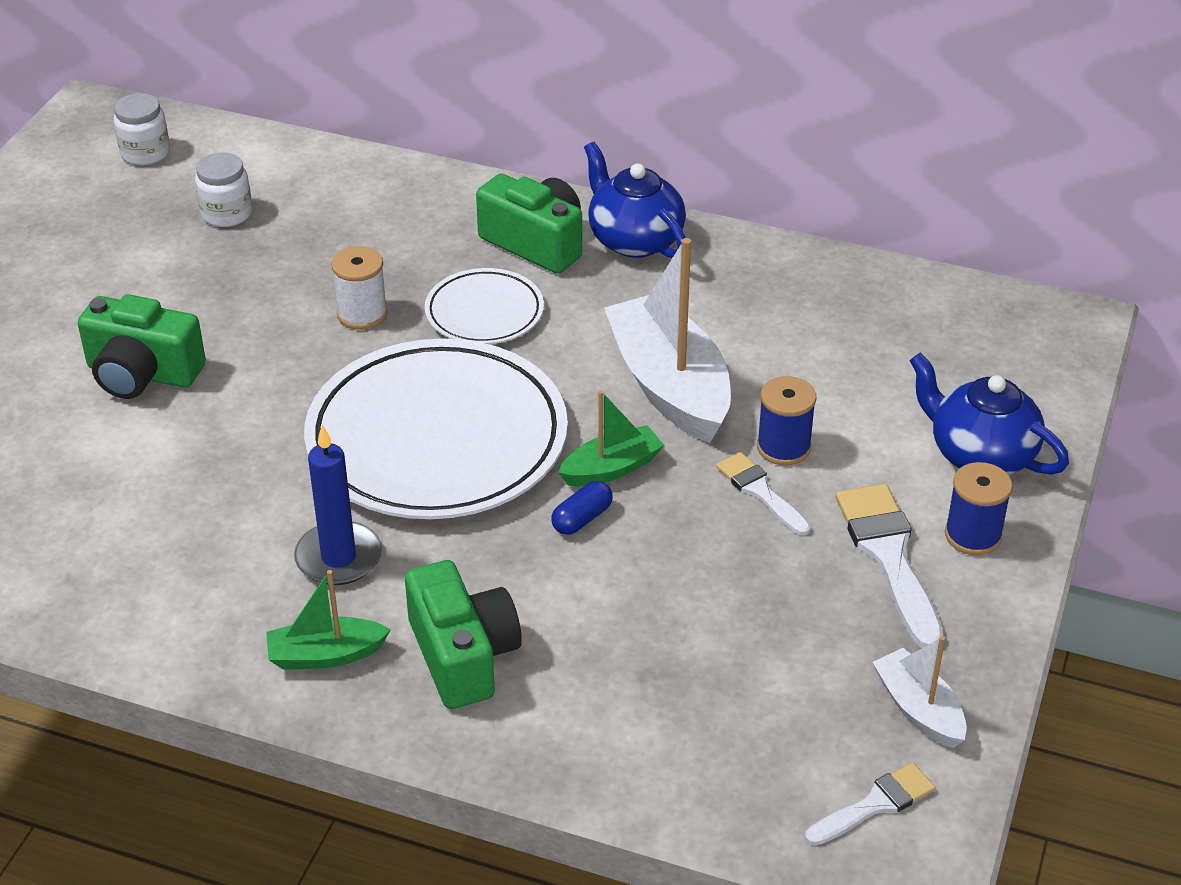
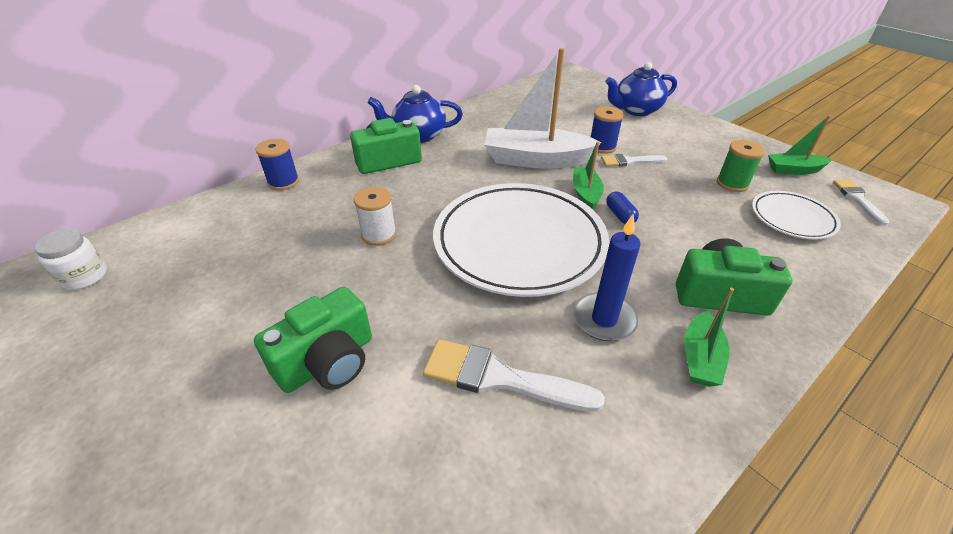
camera: 60 degrees left, 0 degrees up
(226, 213) = (209, 259): white jar -> none
(484, 312) = (425, 193): white plate -> white plate (792, 218)
(791, 631) = (732, 183): none -> green spool
(889, 557) = (690, 146): white brush -> white brush (499, 378)
(919, 709) = (793, 170): white boat -> green boat
(973, 535) = (685, 126): blue spool -> blue spool (283, 182)

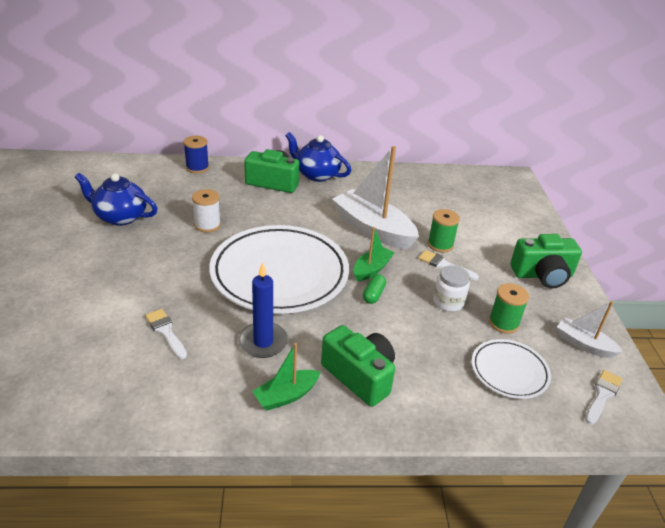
camera: 35 degrees right, 5 degrees down
(85, 277) = (53, 174): white jar -> white jar (448, 302)
(328, 361) = (102, 274): green camera -> green camera (542, 275)
(499, 378) = (166, 332): white brush -> white brush, size x0.60
(602, 147) = (440, 245): blue spool -> green spool
(620, 215) = (373, 295): blue capsule -> green capsule
(636, 110) = (520, 231): blue teapot -> blue teapot (120, 217)
(793, 170) = (583, 344): green boat -> white boat

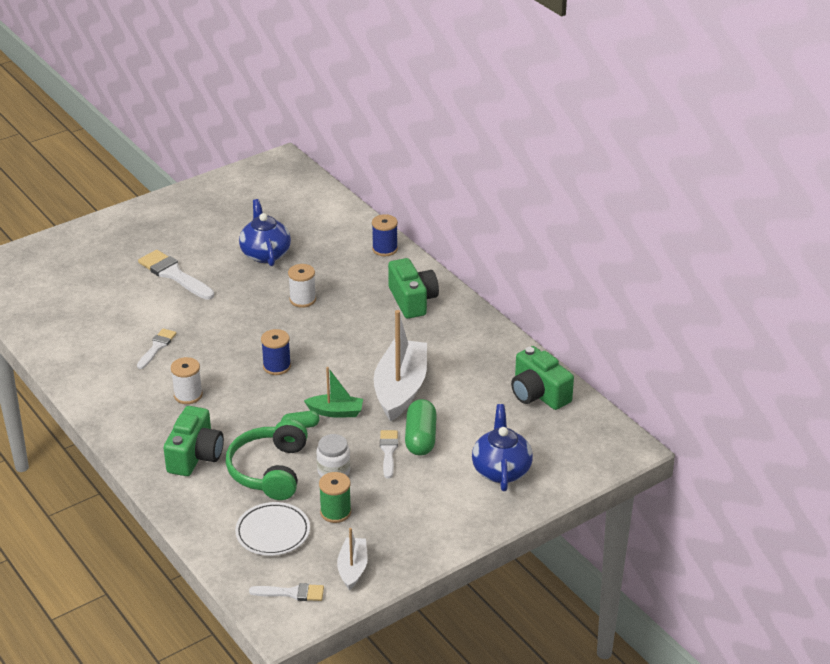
camera: 60 degrees right, 0 degrees up
(71, 275) = (174, 274): none -> white brush
(263, 342) = (188, 395): blue candle -> white spool
(279, 274) = (277, 366): white plate -> blue spool
(286, 396) = (144, 429): green boat -> none
(317, 174) = (459, 318): blue teapot -> blue teapot (501, 470)
(420, 337) = (269, 470): none -> green headphones
(440, 245) = (420, 438): green spool -> green capsule
(542, 275) = (440, 518): green camera -> green camera (538, 394)

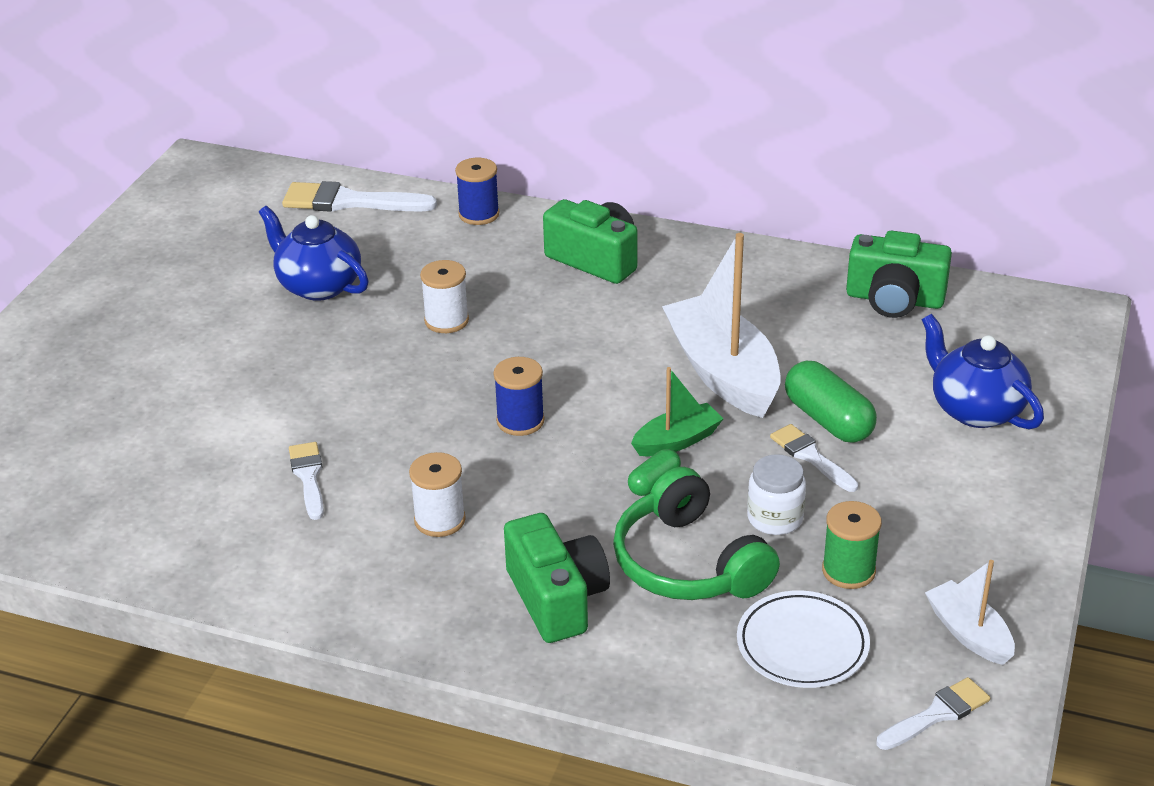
camera: 35 degrees left, 0 degrees up
(174, 274) = (212, 368): white brush -> white brush (349, 202)

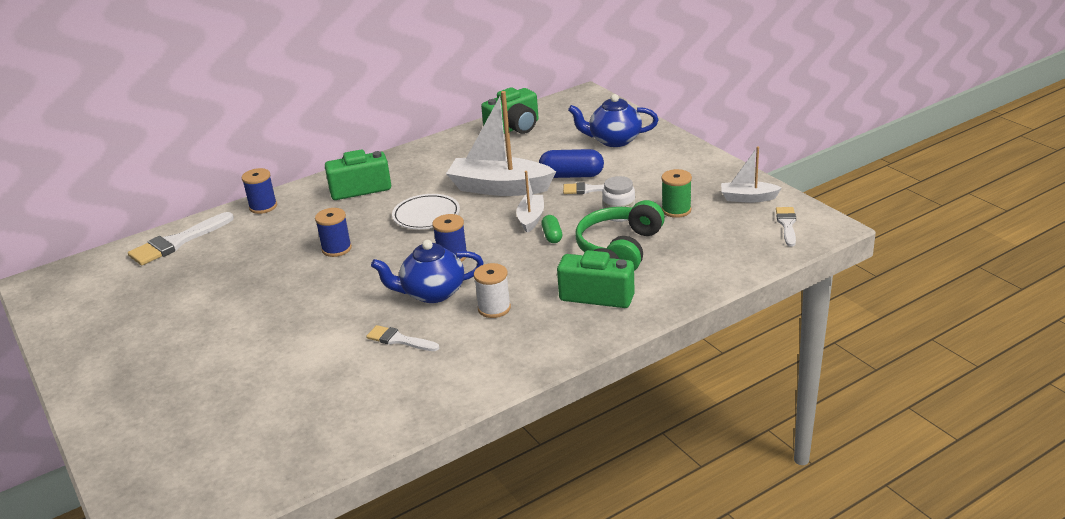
camera: 50 degrees left, 5 degrees down
(318, 286) = (236, 279): blue teapot -> blue teapot (432, 293)
(446, 321) = (336, 249): white spool -> blue spool
(677, 441) = (531, 218): green boat -> white boat
(688, 563) = (620, 248): green headphones -> green headphones turned 105 degrees clockwise
(802, 645) = (709, 240): white plate -> white plate (426, 215)
(828, 420) = (572, 175): green capsule -> blue capsule

